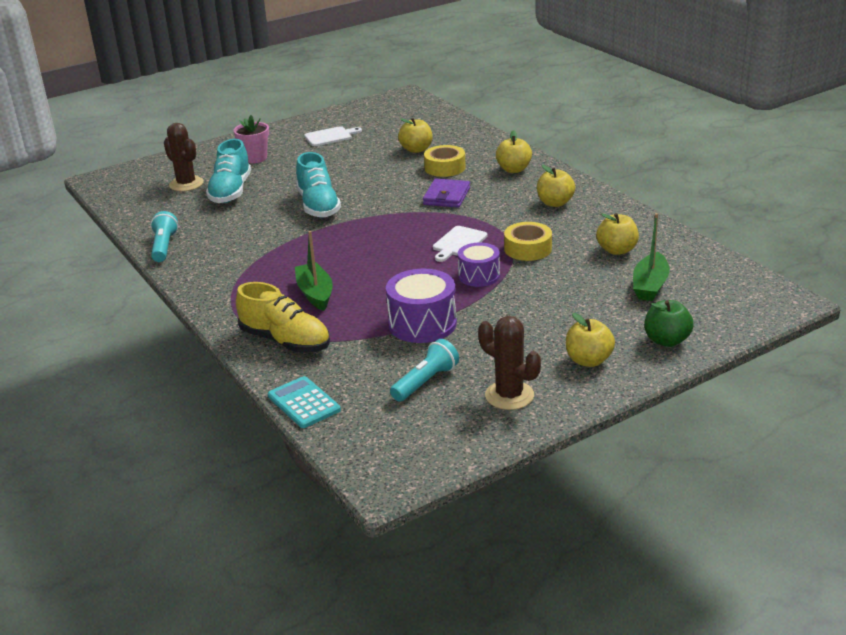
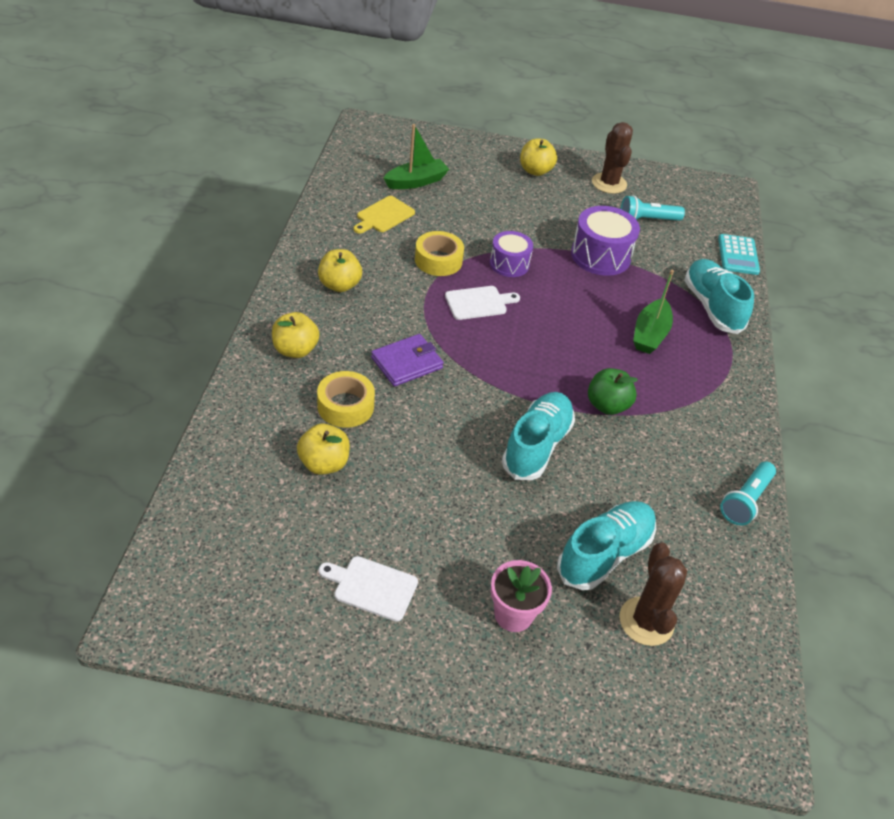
camera: 145 degrees left, 15 degrees up
(285, 341) = (712, 307): yellow shoe -> turquoise shoe
(617, 250) = (384, 216): yellow apple -> yellow cutting board
(666, 340) = (473, 152): green apple -> green apple (607, 405)

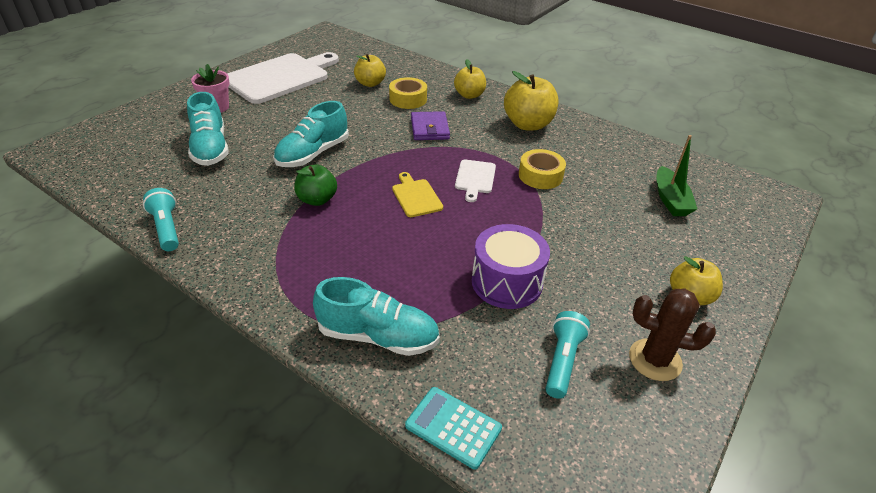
camera: 120 degrees right, 5 degrees down
(339, 285) = (528, 124): yellow apple -> yellow apple, size x1.55
(372, 587) = (280, 77): white cutting board -> white cutting board, size x2.22
(384, 216) = (615, 166): yellow cutting board -> yellow cutting board (416, 196)
(509, 264) = (519, 213): purple drum -> none
(536, 446) = (313, 154): turquoise shoe -> turquoise shoe turned 75 degrees clockwise
(646, 621) = (155, 145): brown cactus -> none
(650, 334) = (373, 263): green boat -> none

